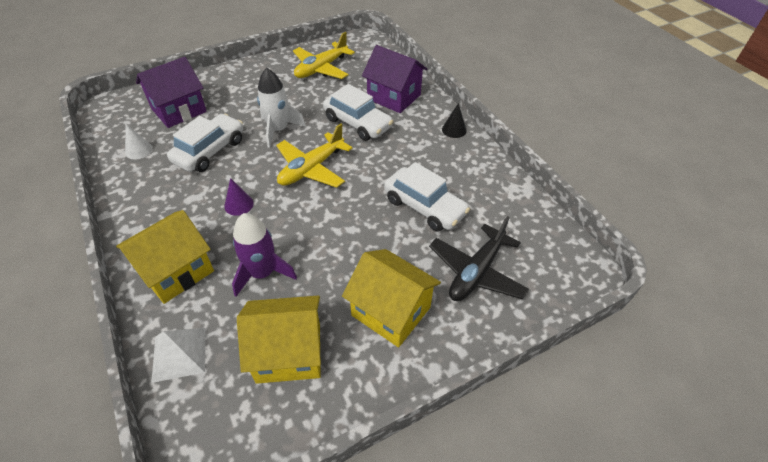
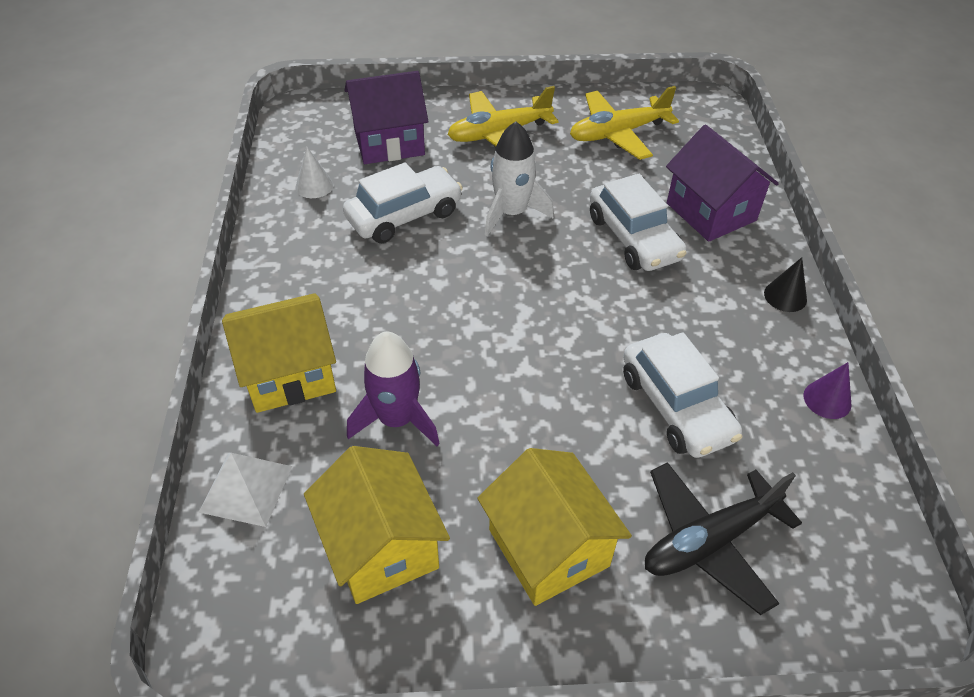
camera: 25 degrees right, 0 degrees up
(239, 204) = (408, 308): purple cone -> purple cone (827, 399)
(289, 352) = (381, 547): yellow house -> yellow house turned 45 degrees clockwise
(311, 168) = (532, 288): yellow plane -> yellow plane (499, 134)

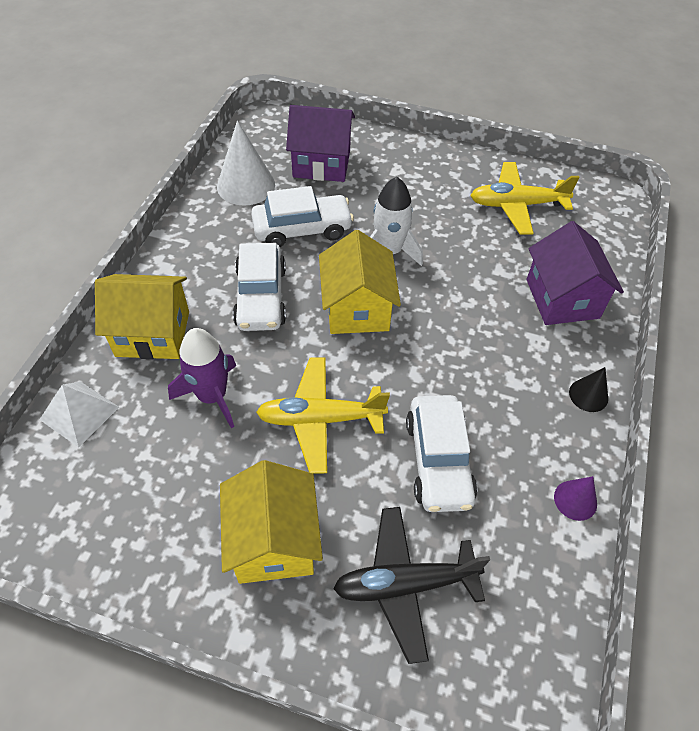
camera: 20 degrees right, 5 degrees up
(314, 186) = (246, 185): white cone -> white cone, size x1.87
(381, 547) = (151, 493): yellow house -> yellow house (357, 308)
(499, 134) = (414, 179): yellow plane -> yellow plane (320, 419)
(633, 238) = (481, 302): white car -> white car (261, 297)

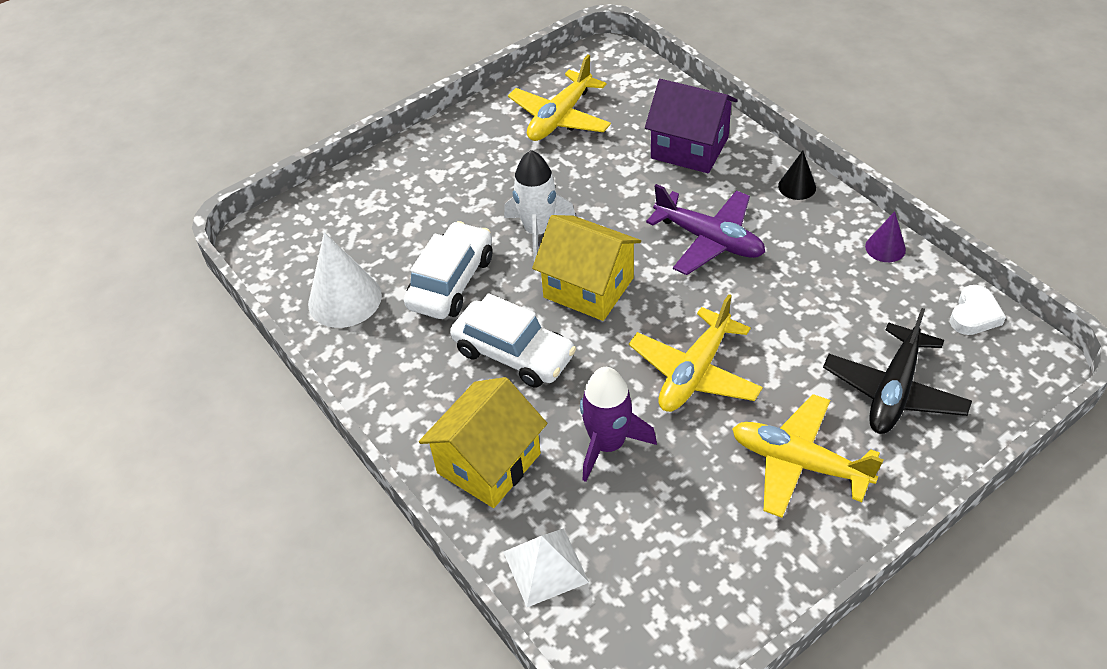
camera: 50 degrees left, 5 degrees down
(273, 541) = (799, 463): yellow house -> yellow plane
(321, 163) = (372, 225): purple house -> none
(438, 461) = (794, 312): white car -> none
(470, 361) = (709, 240): none -> purple plane
(553, 619) = (974, 315): none -> white heart

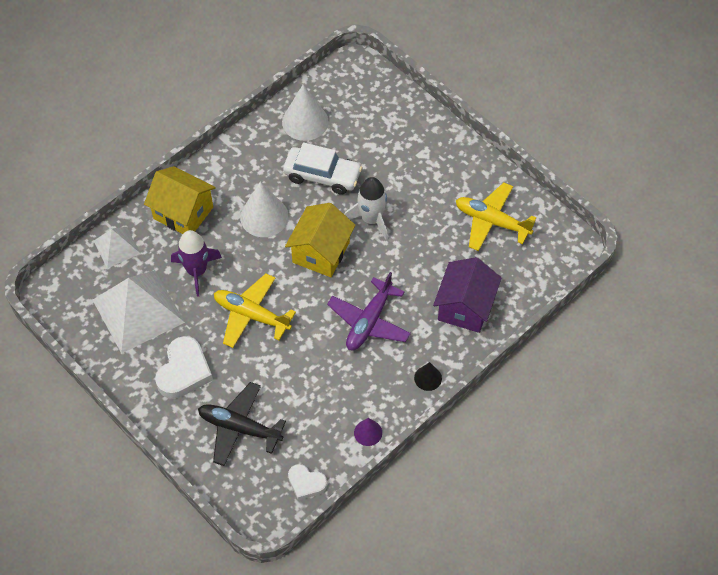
camera: 80 degrees right, 10 degrees up
(514, 353) = (264, 216): white car -> white cone
(681, 531) = (138, 311): none -> white pyramid
(799, 463) = (184, 371): yellow plane -> white heart

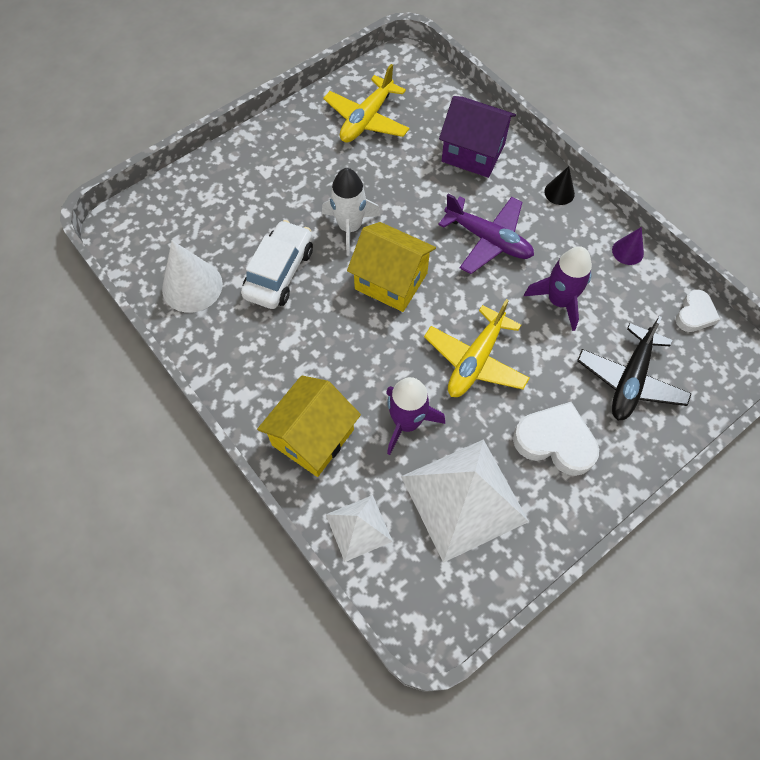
camera: 85 degrees left, 5 degrees up
(264, 216) = (331, 340): white cone -> none
(311, 376) = (558, 301): none -> purple rocket

